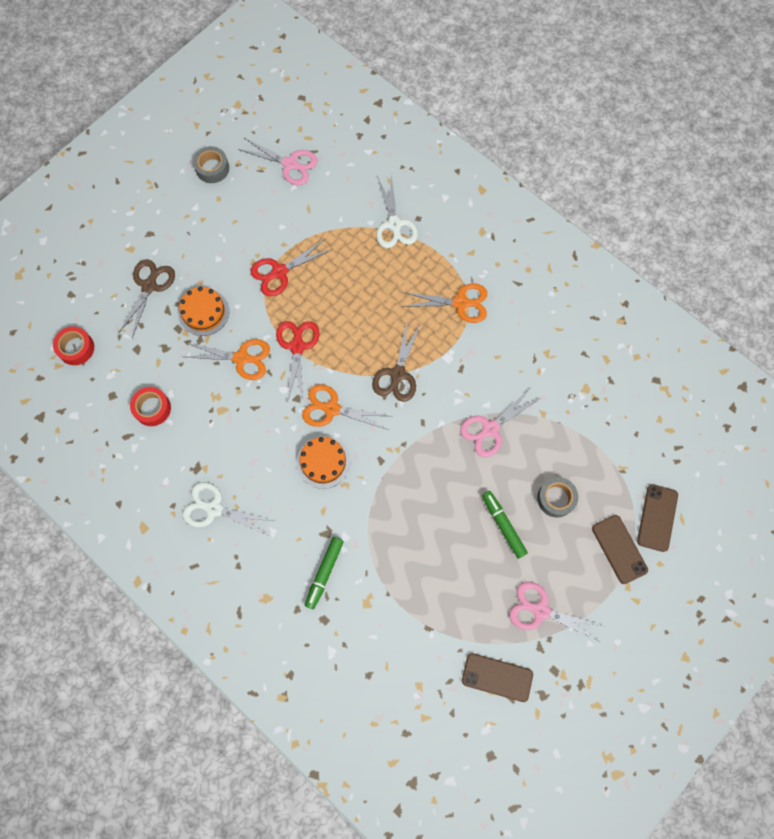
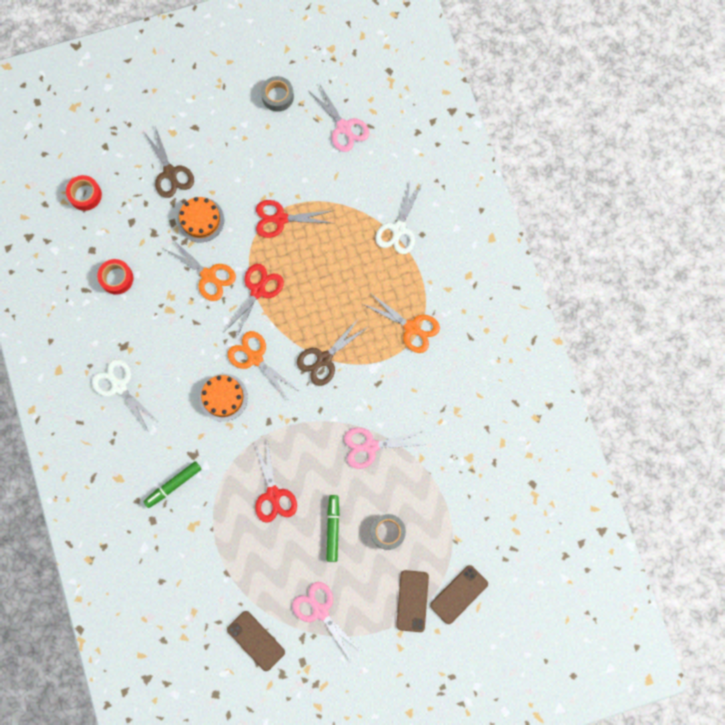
camera: 30 degrees right, 5 degrees up
(149, 286) = (170, 173): brown scissors -> brown scissors turned 105 degrees clockwise
(427, 526) = (273, 495): none -> red scissors

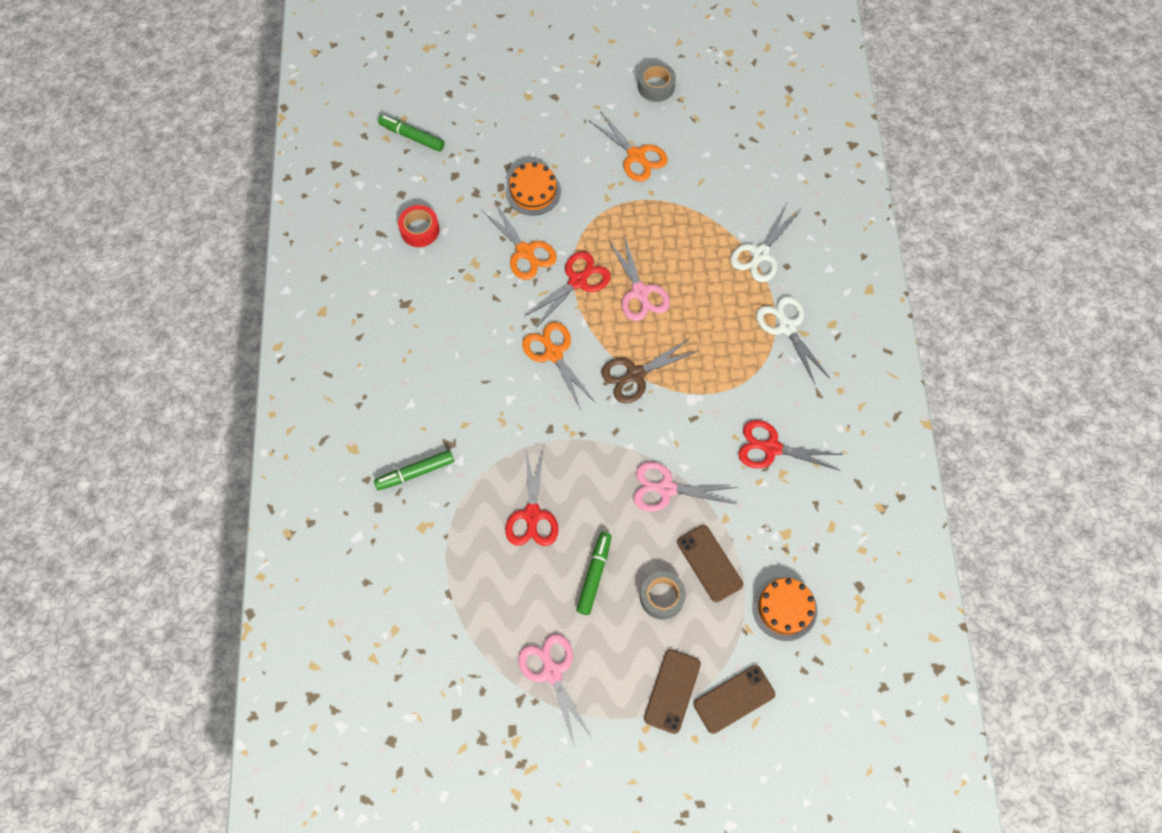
camera: 15 degrees right, 10 degrees down
(85, 195) = (412, 136): red tape -> green marker
(119, 386) = (385, 345): white scissors -> white scissors (786, 326)
(170, 173) = (513, 136): brown scissors -> none
(223, 397) = (504, 388): orange cake -> orange cake (784, 608)
(256, 640) = (461, 687): brown phone -> brown phone (709, 563)
(280, 219) = (624, 211): red scissors -> red scissors (771, 448)
(344, 127) = (723, 134): pink scissors -> pink scissors (640, 293)
(412, 328) = (750, 366): orange scissors -> orange scissors (636, 156)

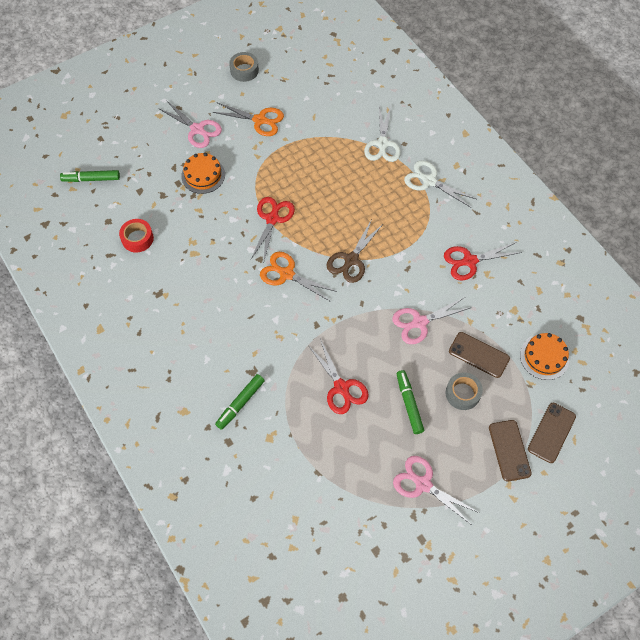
camera: 30 degrees left, 5 degrees down
(525, 252) = (223, 217): orange scissors -> none
(640, 293) = (320, 206): pink scissors -> pink scissors (197, 129)

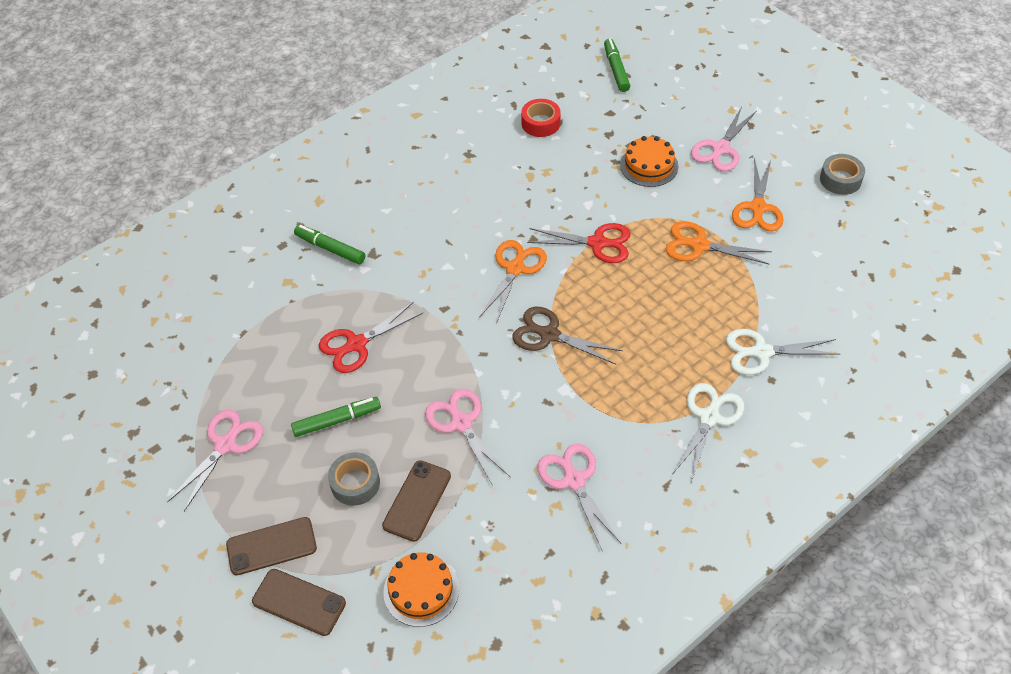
camera: 85 degrees right, 10 degrees down
(287, 160) = (699, 245): none -> orange scissors
(469, 261) = (574, 480): red scissors -> pink scissors

